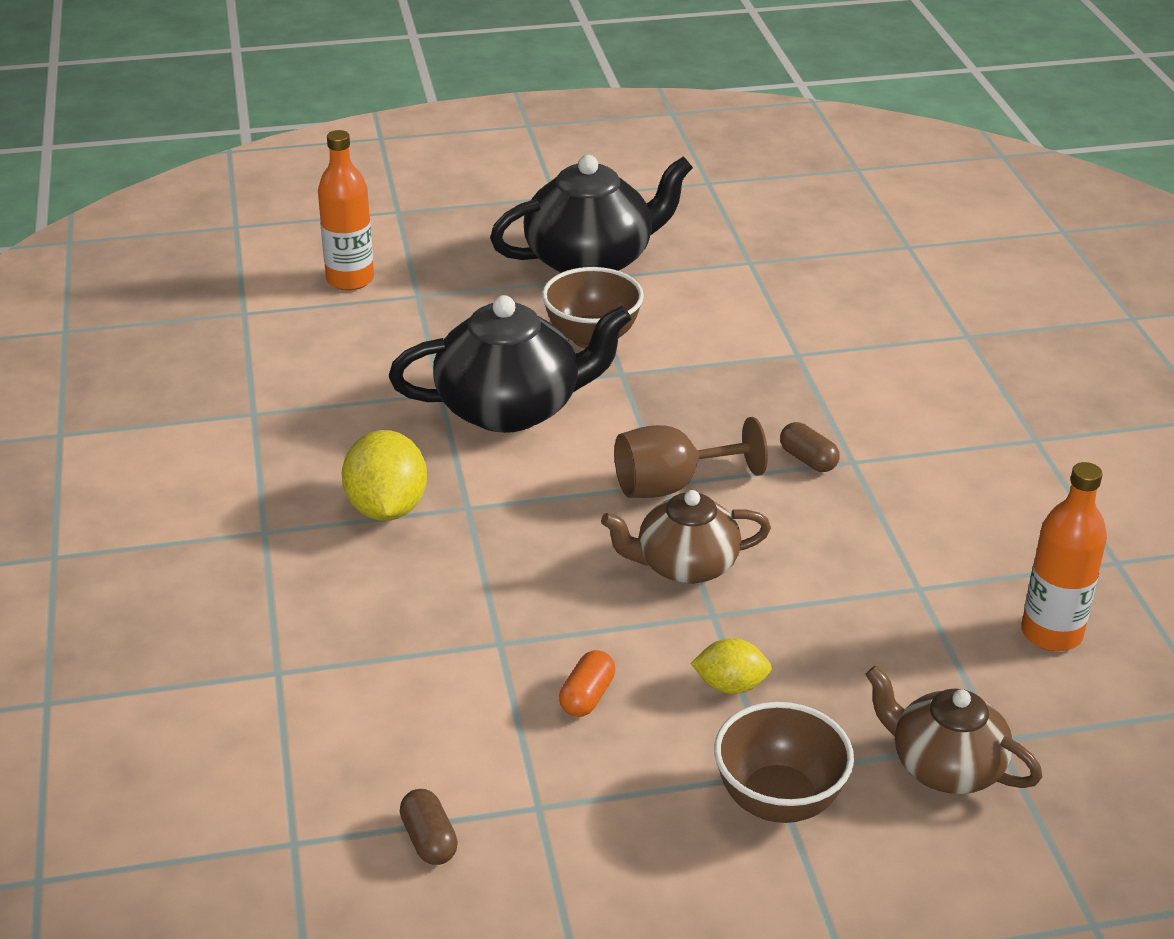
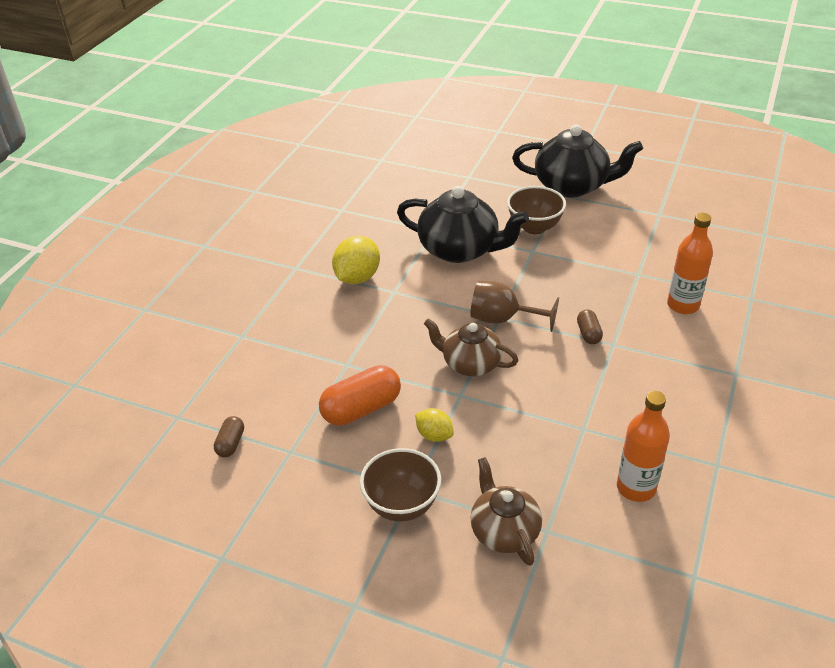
camera: 35 degrees right, 5 degrees up
(350, 279) = (444, 158): orange bottle -> orange bottle (683, 305)
(587, 697) = (361, 409): orange capsule -> orange capsule, size x1.91

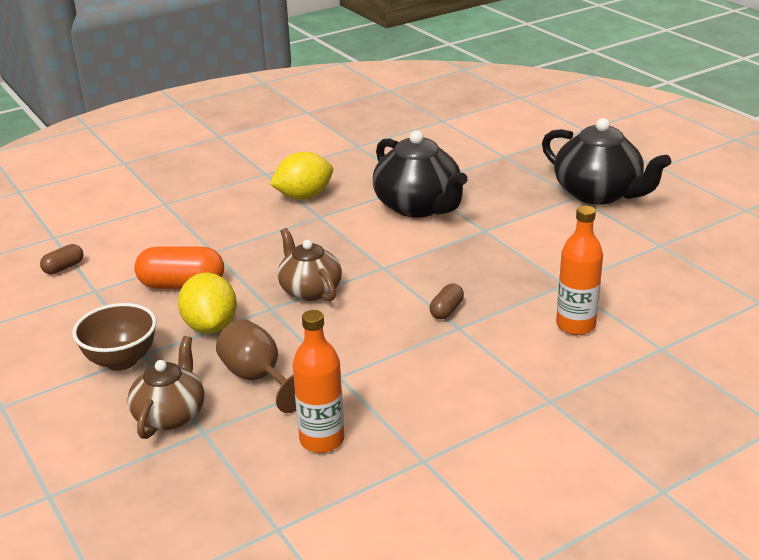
camera: 35 degrees right, 10 degrees down
(434, 435) = (210, 326): yellow lemon -> yellow lemon, size x1.70
(502, 319) = (383, 270): brown goblet -> brown goblet (259, 378)
(534, 227) = (512, 213): brown bowl -> none

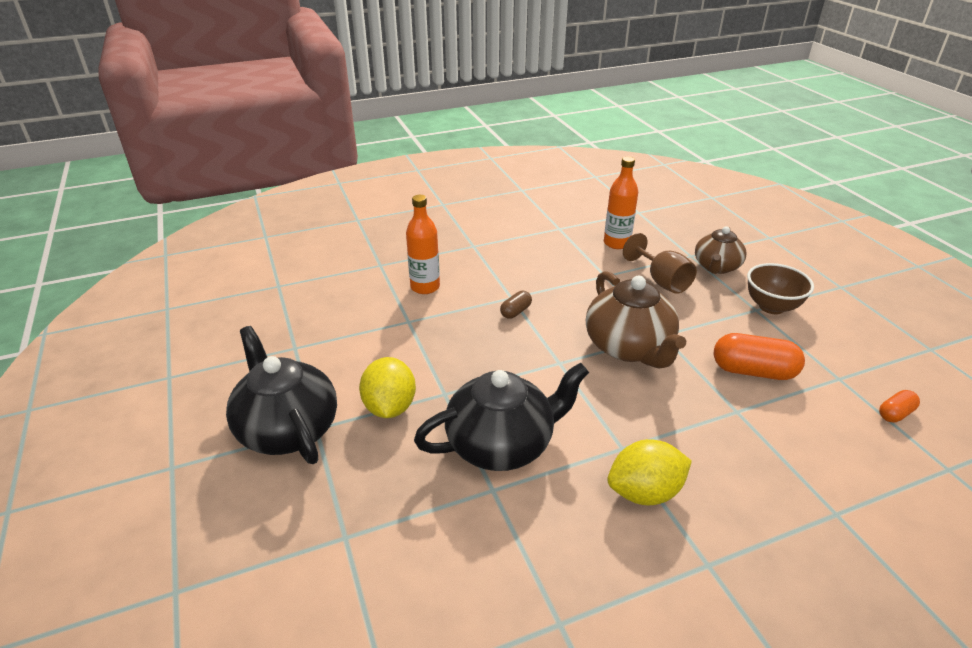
camera: 170 degrees left, 5 degrees up
(64, 268) = (895, 414): brown capsule -> orange capsule
(210, 326) = (710, 325): yellow lemon -> yellow lemon (390, 407)
(309, 290) = (629, 347): brown teapot -> brown teapot, size x1.57
(419, 206) = (502, 444): black teapot -> black teapot turned 90 degrees clockwise

